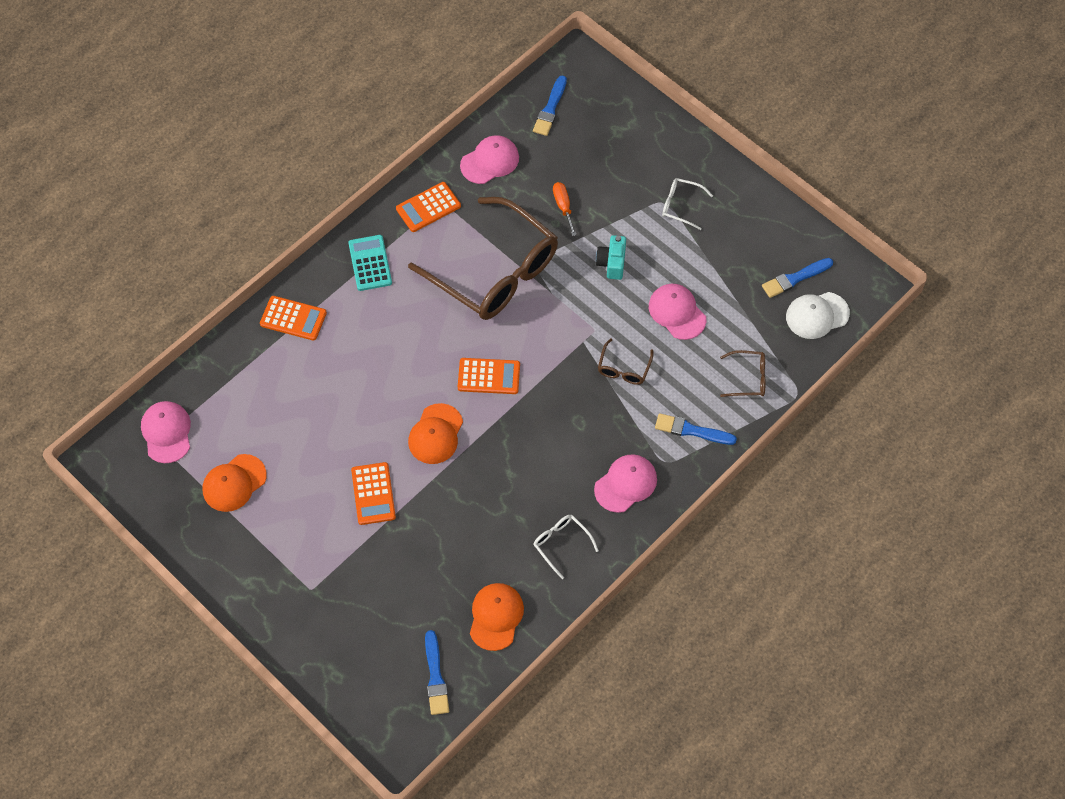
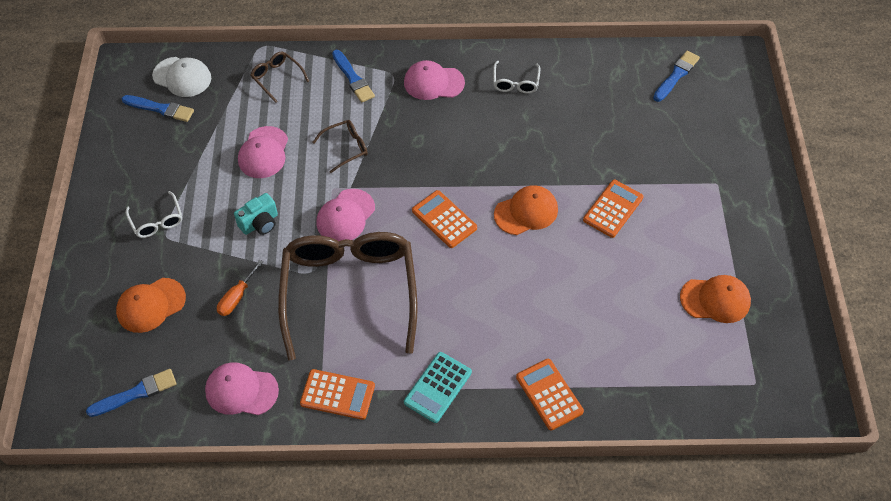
camera: 135 degrees left, 5 degrees down
(166, 432) = (741, 386): pink cap -> pink cap (345, 216)
(496, 617) = (603, 77): orange cap -> orange cap (151, 305)

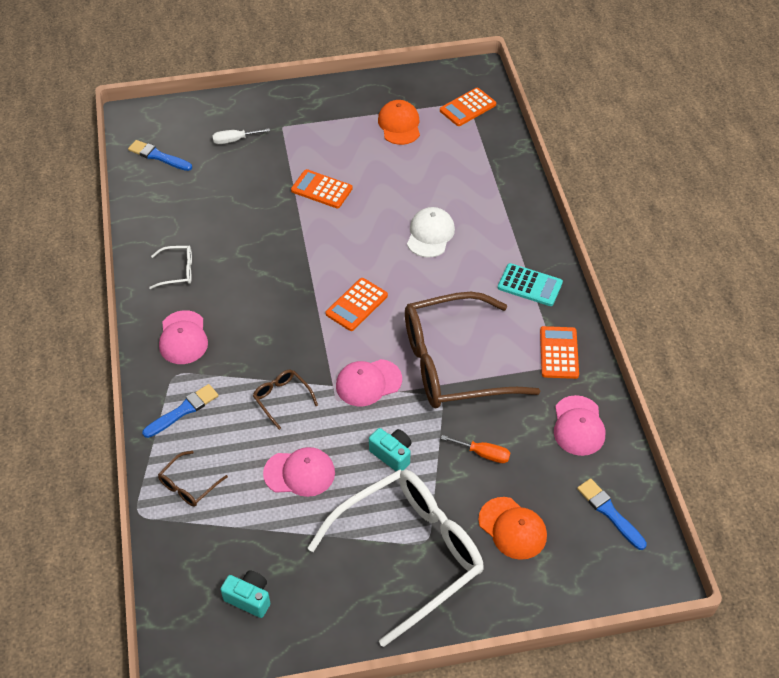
camera: 100 degrees left, 5 degrees down
(157, 221) = (409, 553): white glasses -> white glasses, size x2.49
(160, 109) = (249, 598): blue brush -> turquoise camera
(182, 77) = (195, 588): white cap -> white cap (430, 234)
(345, 216) = (368, 383): pink cap -> pink cap turned 135 degrees clockwise
(526, 212) = (336, 247): orange cap -> none
(549, 394) = (513, 215): orange calculator -> orange calculator (467, 107)
(697, 139) = (234, 140): none -> white screwdriver

